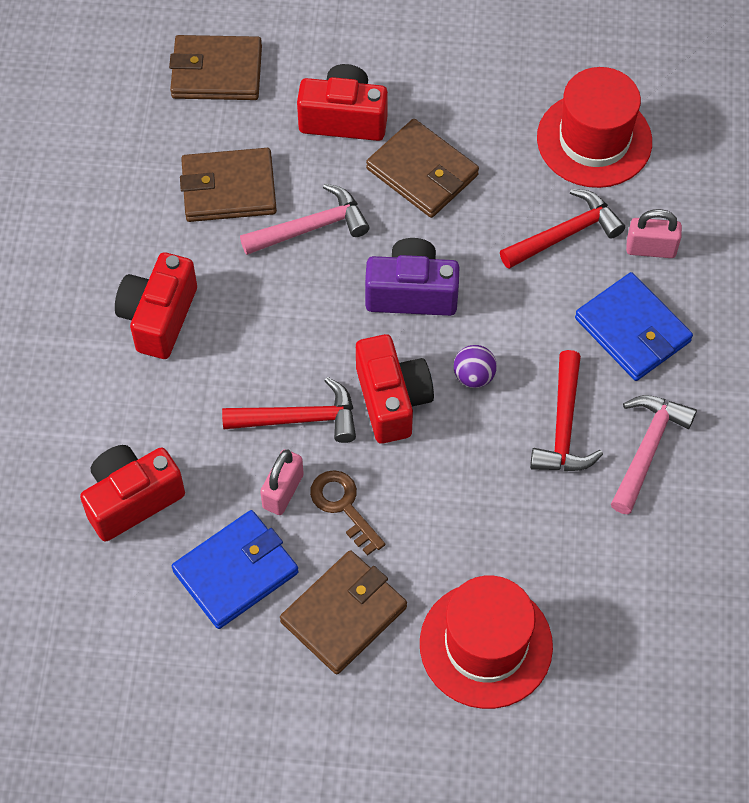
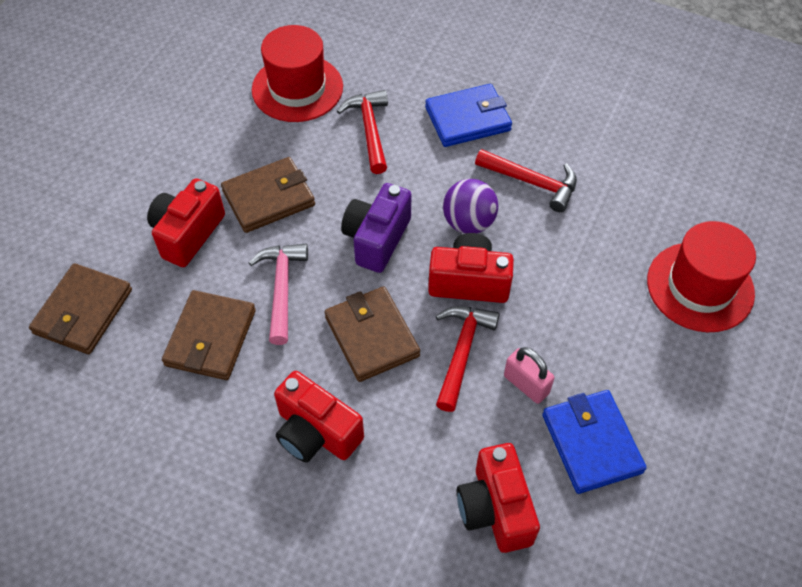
camera: 70 degrees left, 5 degrees down
(343, 506) = (554, 345): brown key -> none
(343, 614) = (651, 374): brown wallet -> brown wallet (371, 336)
(474, 376) = (468, 223): purple ball -> purple ball, size x1.54
(647, 449) = (567, 142): pink hammer -> none
(651, 249) = (405, 88): pink padlock -> none

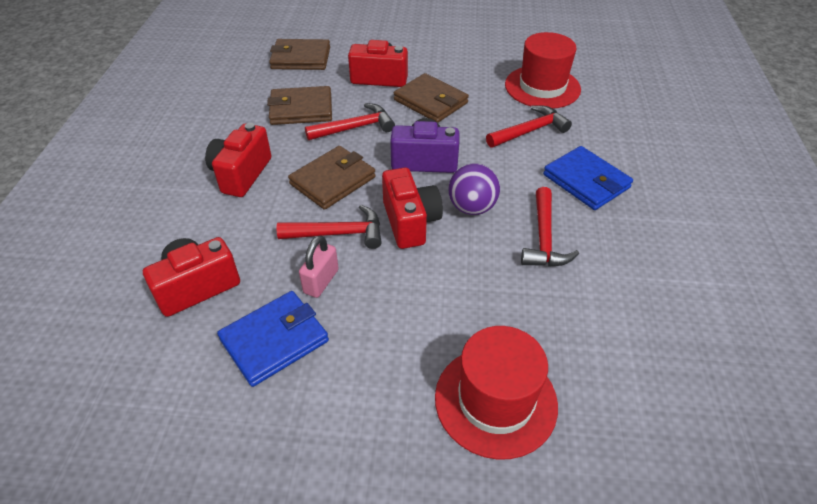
camera: 70 degrees right, 10 degrees down
(282, 289) = (355, 128): pink hammer -> red hammer

